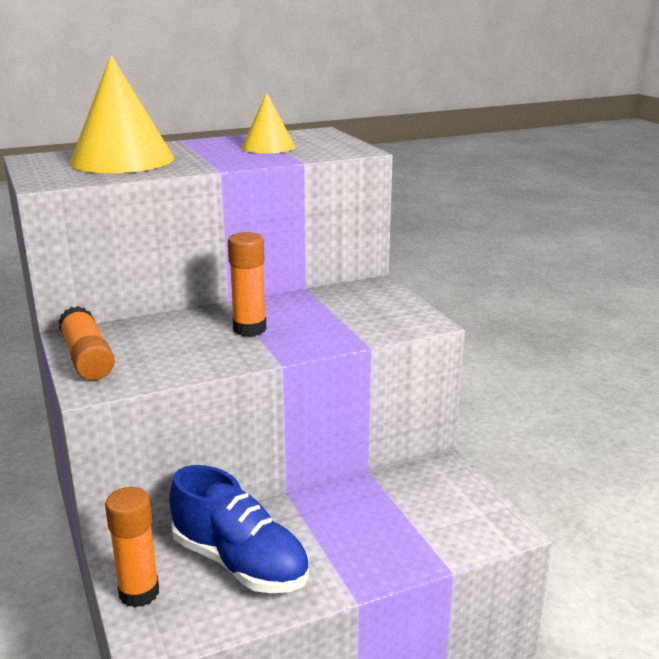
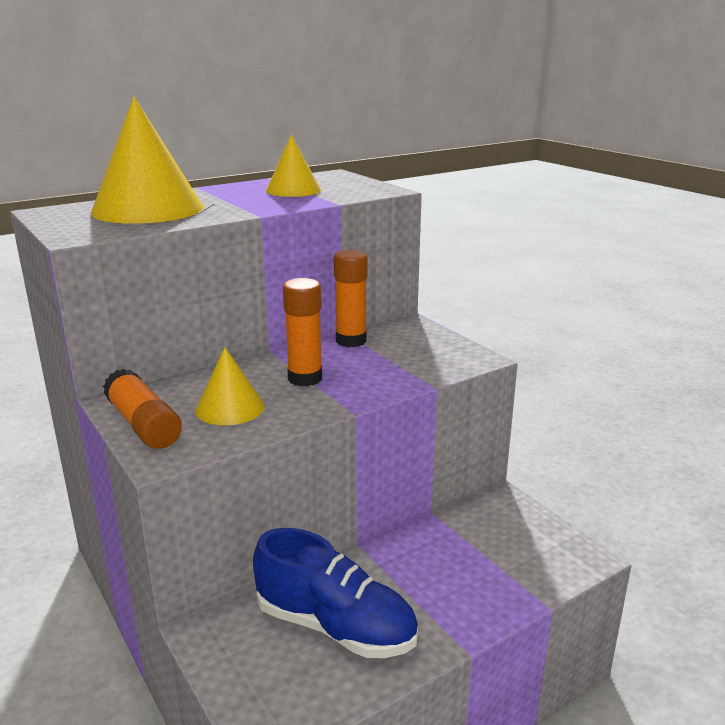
camera: 10 degrees left, 0 degrees up
(139, 593) = (238, 675): orange glue stick -> orange glue stick (351, 341)
(169, 350) = (230, 408): none -> yellow cone

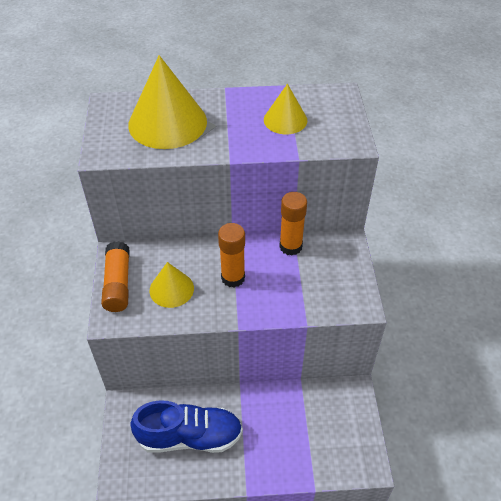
camera: 30 degrees right, 25 degrees up
(335, 626) = (189, 436): blue shoe -> blue shoe turned 60 degrees counterclockwise

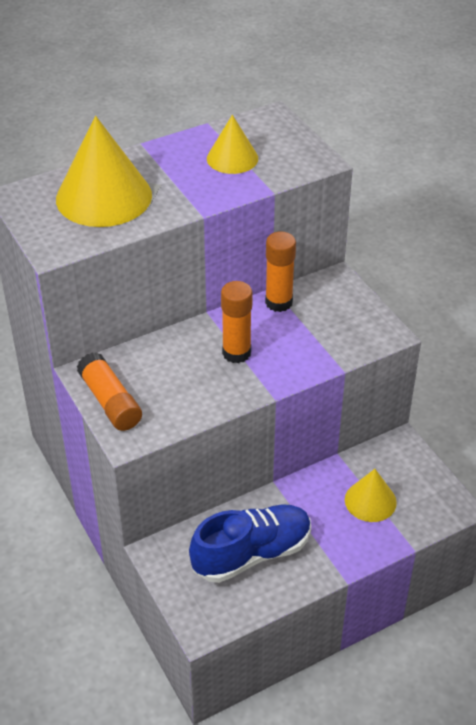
camera: 25 degrees left, 5 degrees down
(171, 289) = (176, 386): yellow cone -> yellow cone (370, 501)

